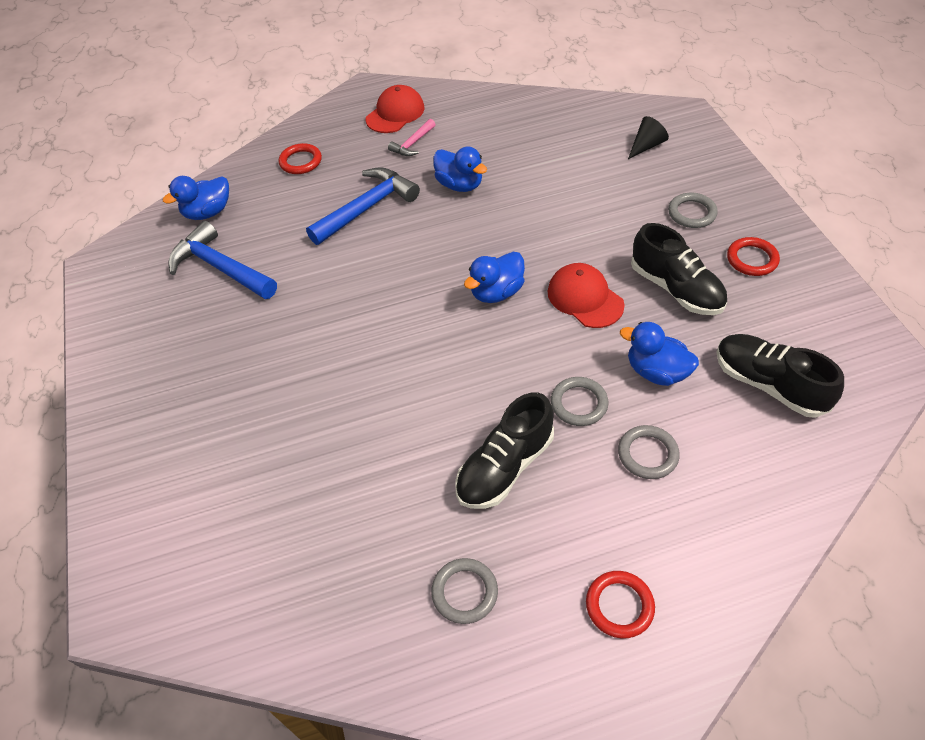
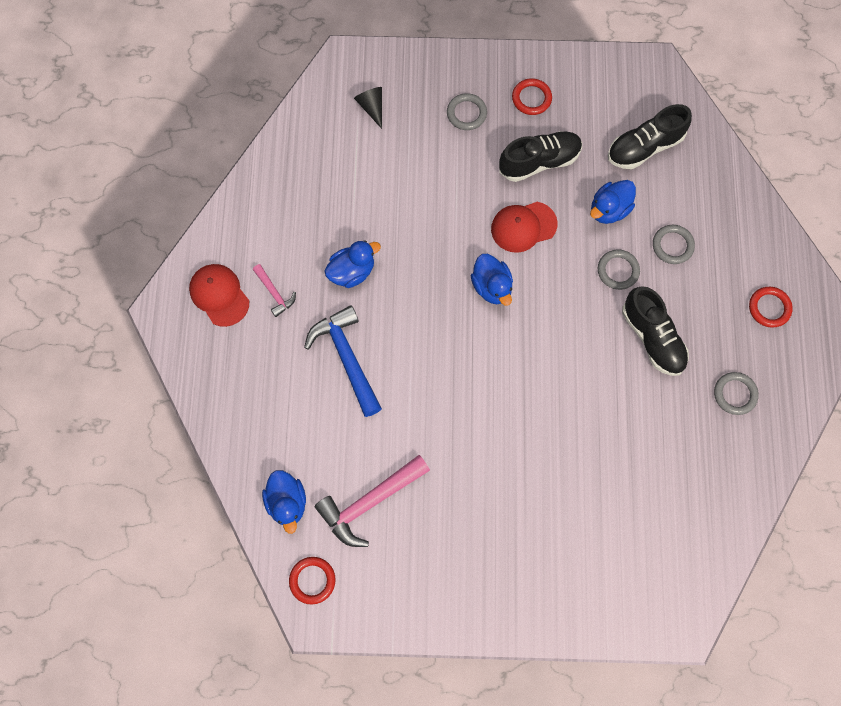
camera: 75 degrees left, 20 degrees up
(220, 268) = (369, 502): blue hammer -> pink hammer
(301, 161) = (251, 401): red ring -> red ring (312, 580)

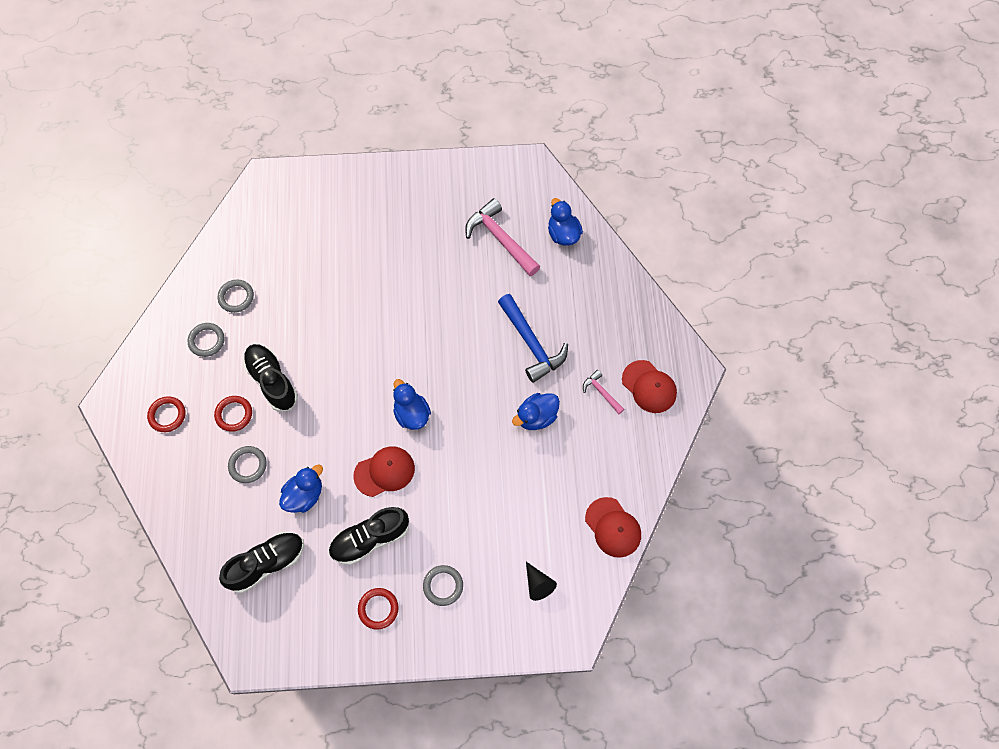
camera: 175 degrees right, 5 degrees down
(288, 153) = (613, 527): none -> red cap
(312, 580) = (536, 185): red ring -> red ring (234, 414)
(369, 502) = (500, 239): pink hammer -> pink hammer turned 90 degrees counterclockwise
(618, 270) = (299, 437): grey ring -> grey ring (236, 297)

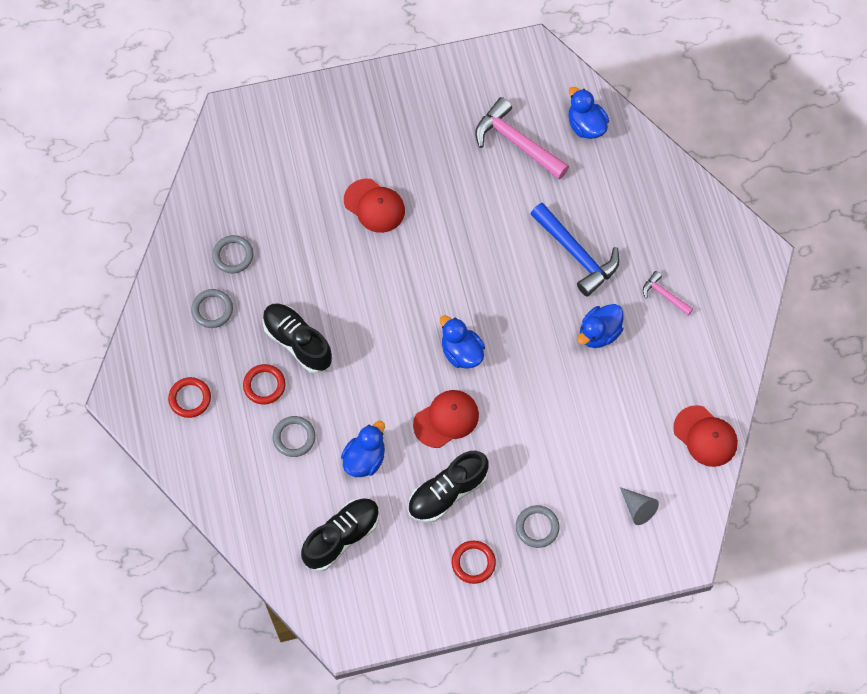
camera: 10 degrees left, 0 degrees up
(538, 584) = (638, 508): black cone -> grey cone
(649, 387) = (715, 280): red cap -> red cap (374, 206)

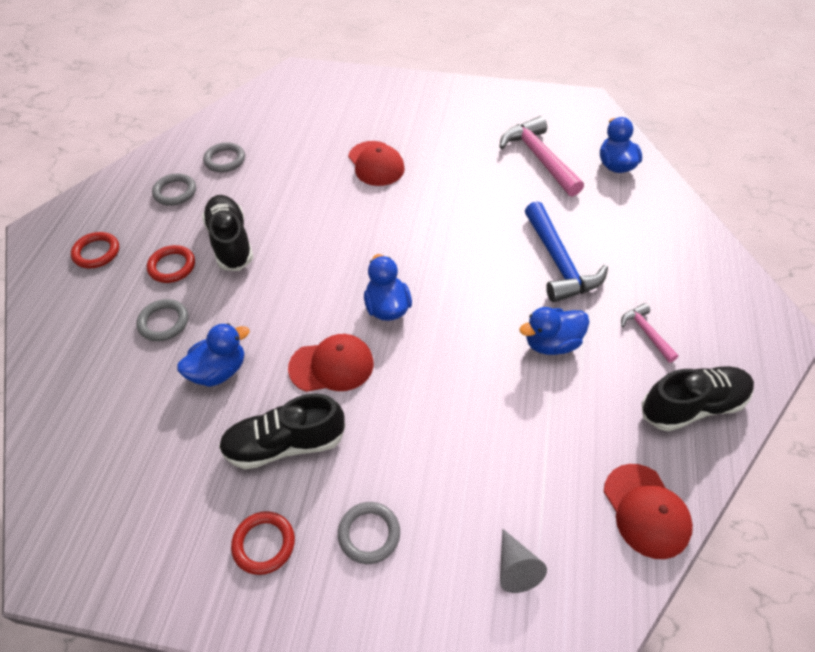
camera: 25 degrees right, 15 degrees down
(342, 537) = (135, 443): black shoe -> black shoe (692, 406)

